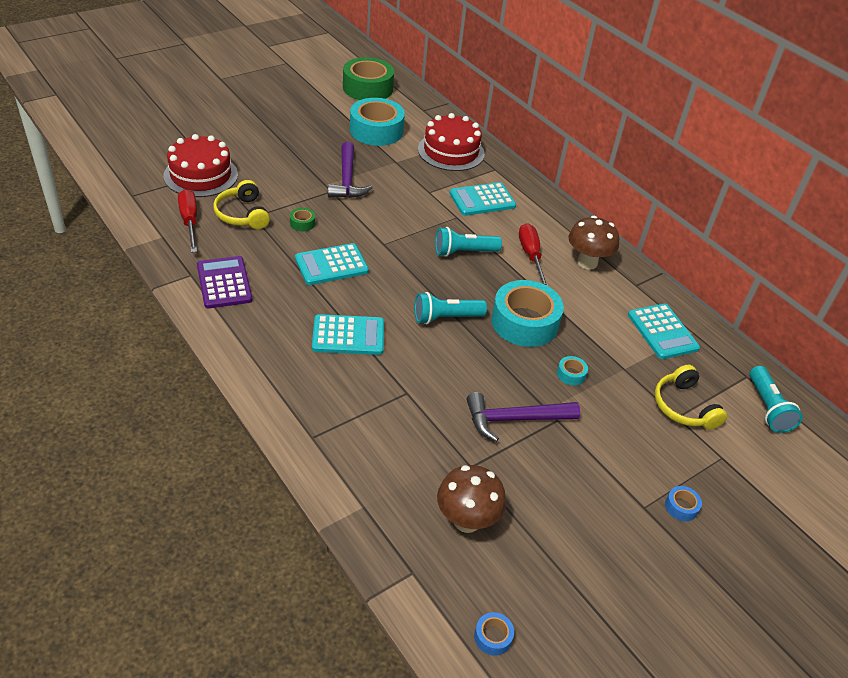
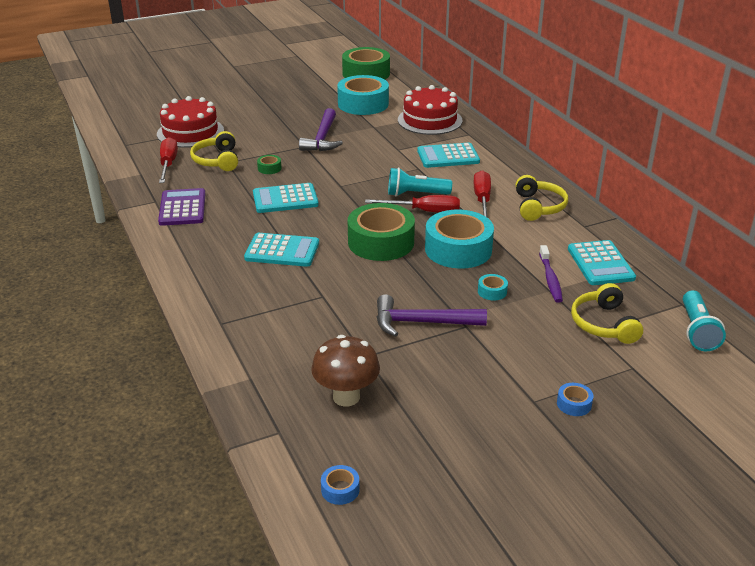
camera: 15 degrees right, 10 degrees down
(446, 318) = (381, 242): turquoise flashlight -> green tape
(478, 274) = (424, 211): none -> red screwdriver
(587, 262) = (538, 207): brown mushroom -> yellow headphones
(621, 354) = (550, 279): none -> purple toothbrush

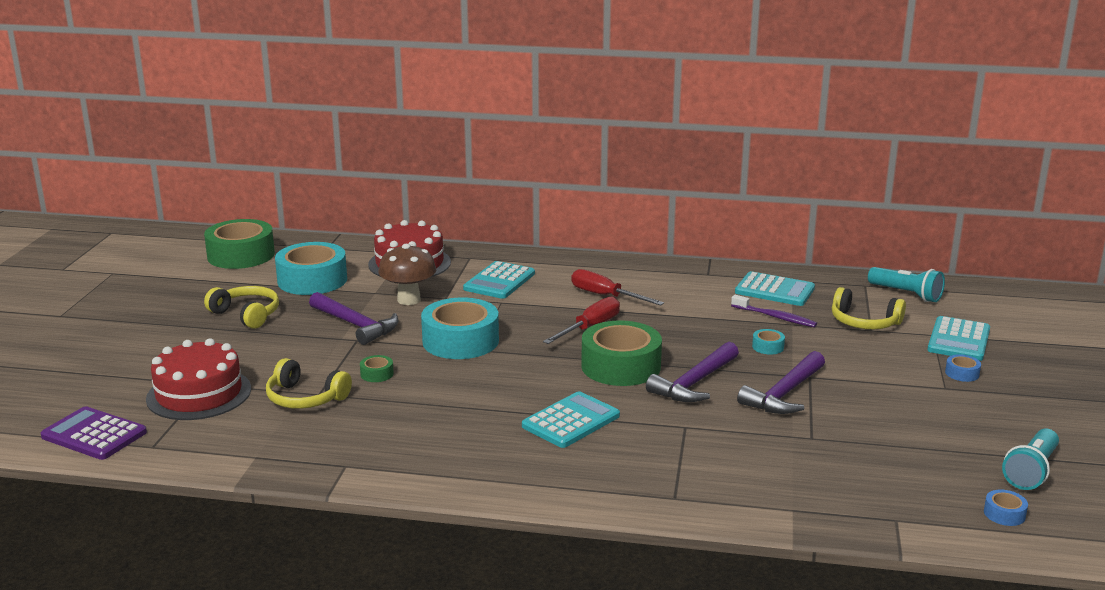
camera: 55 degrees left, 10 degrees down
(168, 164) = (261, 431): red screwdriver -> none
(182, 208) = (390, 452): purple calculator -> purple calculator (94, 434)
(285, 199) = (462, 386): turquoise calculator -> turquoise calculator (958, 340)
(346, 397) = (869, 468): brown mushroom -> brown mushroom (409, 300)
(391, 279) = (694, 383): none -> purple hammer
(416, 194) = (552, 320): turquoise flashlight -> turquoise flashlight (1031, 471)
(458, 249) = (680, 336): turquoise tape -> turquoise tape (460, 341)
(538, 207) = (651, 279): yellow headphones -> yellow headphones (247, 314)

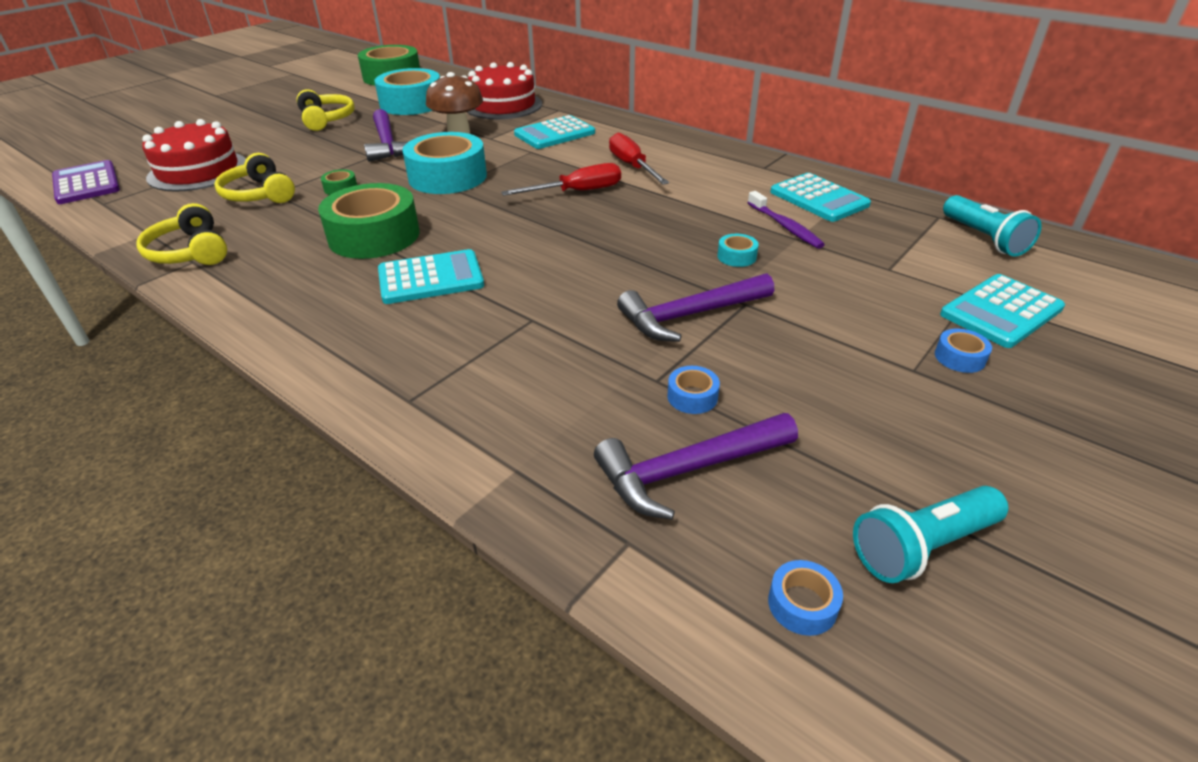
camera: 30 degrees right, 15 degrees up
(621, 366) = (554, 236): green tape -> green tape (374, 236)
(694, 383) = (605, 274): purple hammer -> purple hammer (687, 470)
(843, 440) = (692, 397): none -> blue tape
(864, 322) = (889, 258): yellow headphones -> yellow headphones (189, 252)

